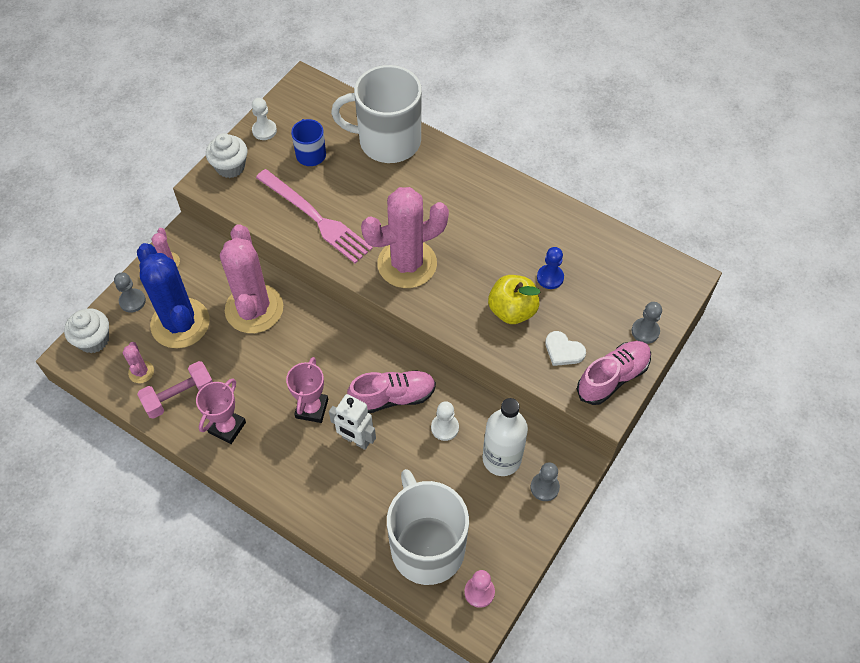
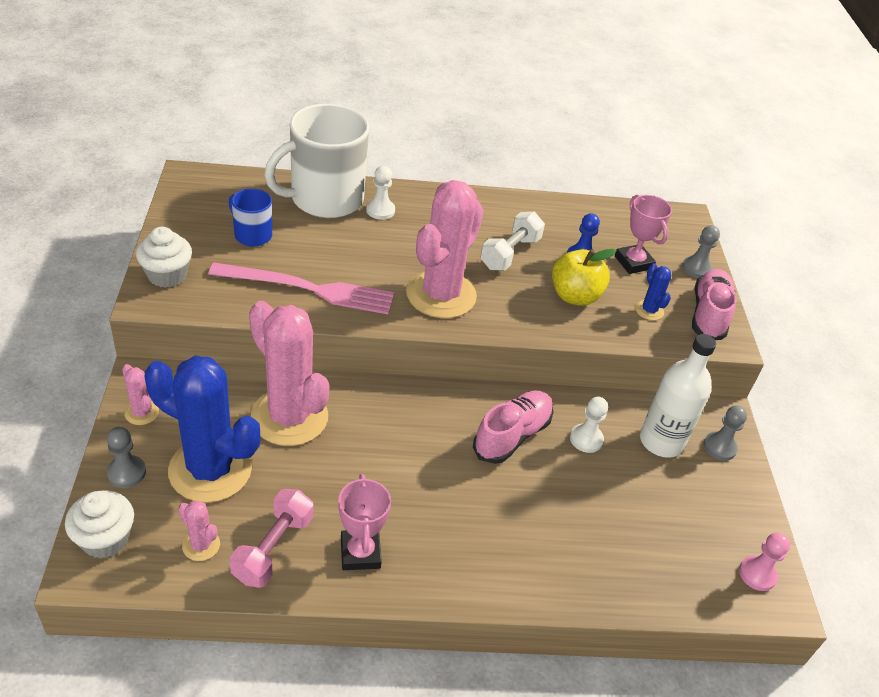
camera: 40 degrees left, 15 degrees down
(264, 130) = (179, 230): white pawn -> white pawn (380, 210)
(312, 408) = (439, 486): pink trophy -> pink trophy (633, 262)
(356, 440) = (512, 494): white robot -> none
(426, 546) = (672, 559): white mug -> none
(493, 249) = (510, 253): none -> white dumbbell
(563, 350) = (649, 310): white heart -> blue cactus

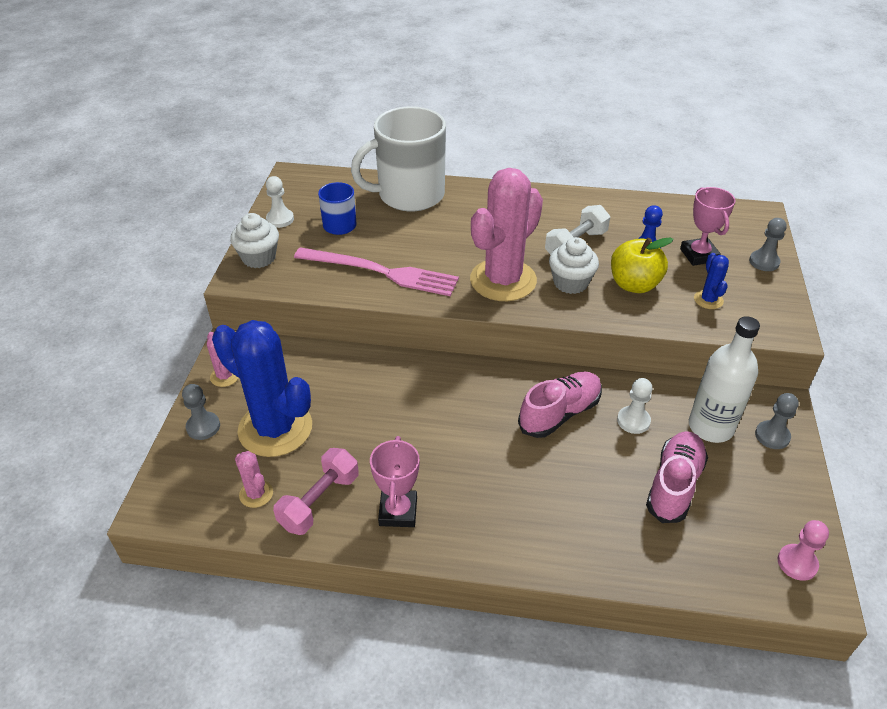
camera: 15 degrees right, 0 degrees up
(105, 539) = (175, 482): white cupcake -> white cupcake (570, 283)
(289, 417) = (353, 386): pink cactus -> none
(380, 210) = (458, 205): white pawn -> white pawn (280, 219)
(708, 314) = (770, 305): pink shoe -> pink shoe (674, 485)

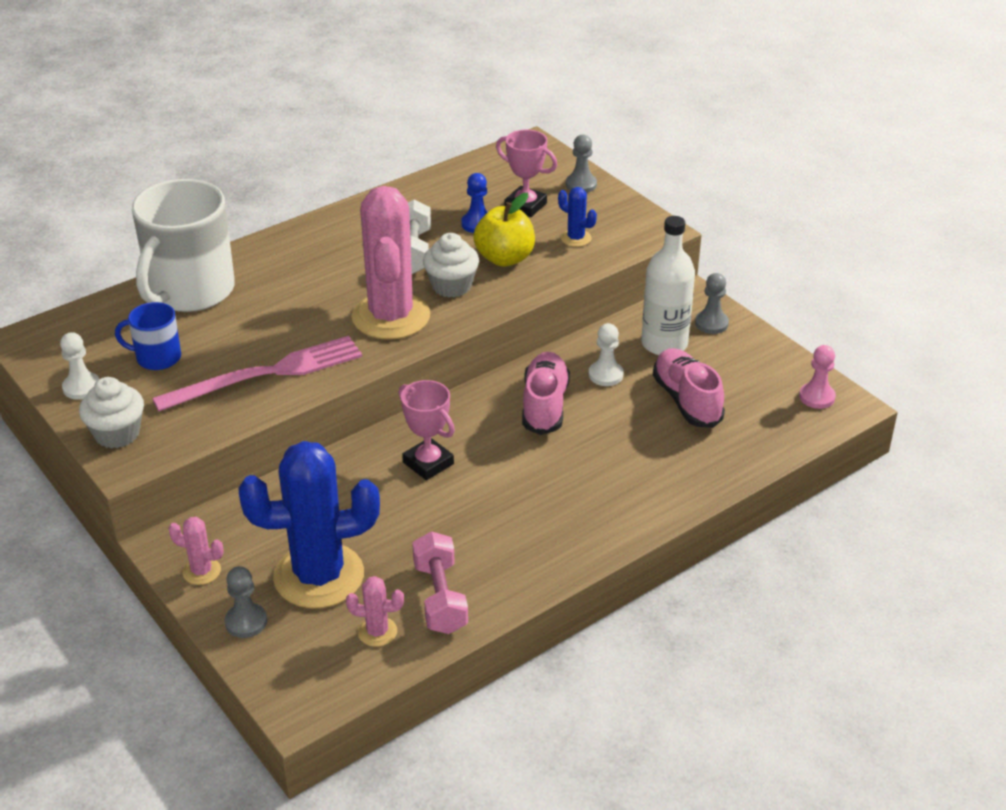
camera: 45 degrees left, 5 degrees down
(398, 511) = (514, 558): pink trophy -> pink trophy (428, 463)

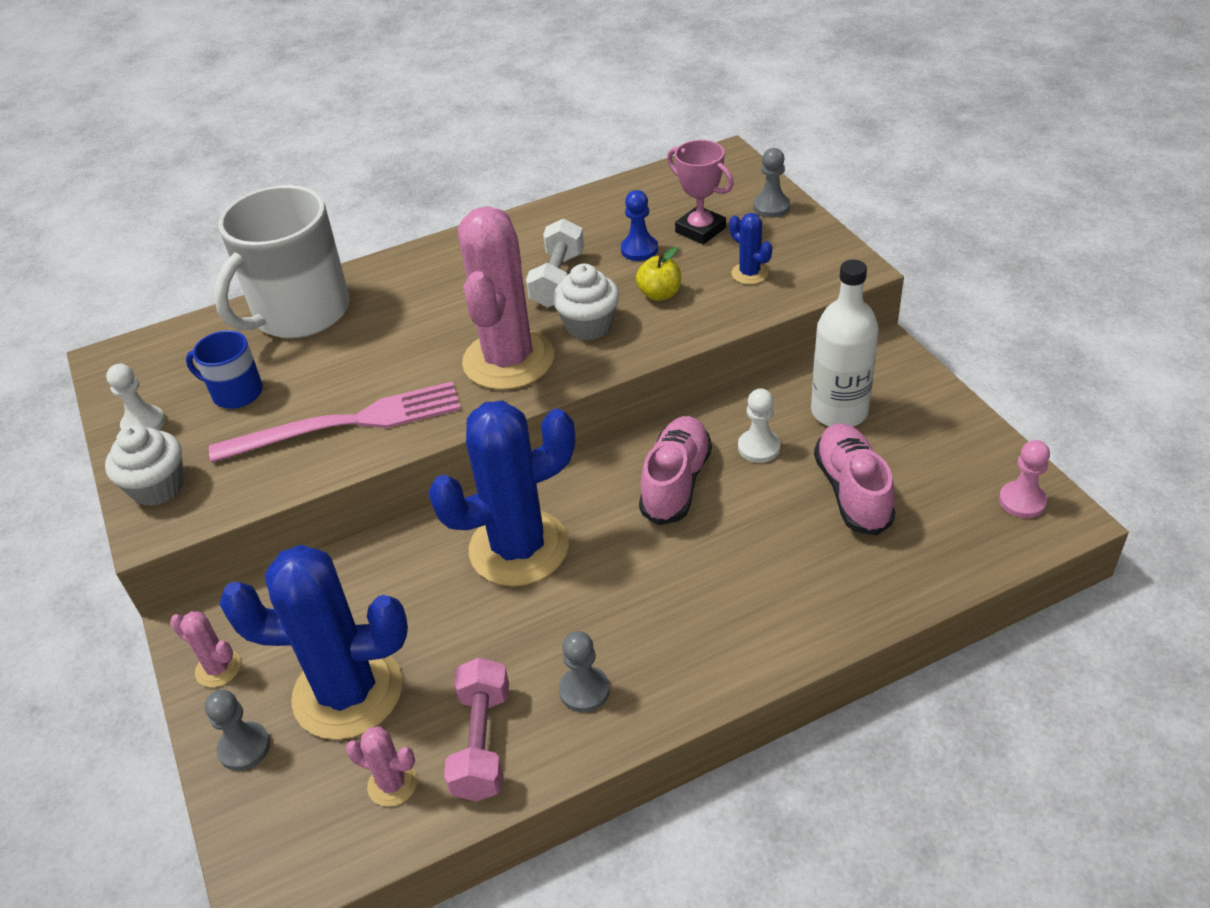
camera: 15 degrees right, 5 degrees up
(428, 463) = (519, 548): pink trophy -> blue cactus
(504, 258) = (659, 294): yellow apple -> yellow apple, size x0.63
(711, 323) = (903, 389): grey pawn -> grey pawn (584, 690)

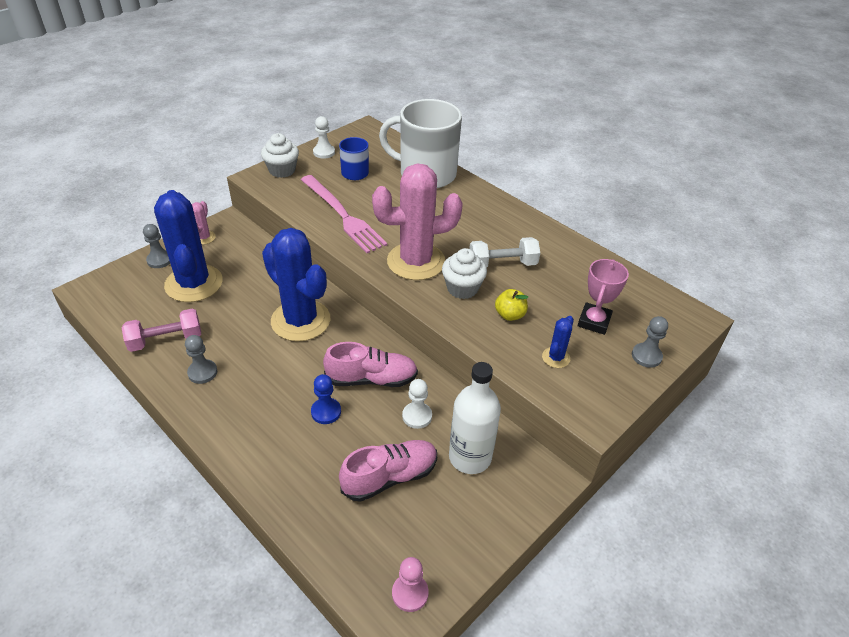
camera: 65 degrees right, 0 degrees up
(392, 784) = (140, 314): pink cactus -> none
(639, 249) = (554, 295): blue pawn -> blue pawn (326, 412)

